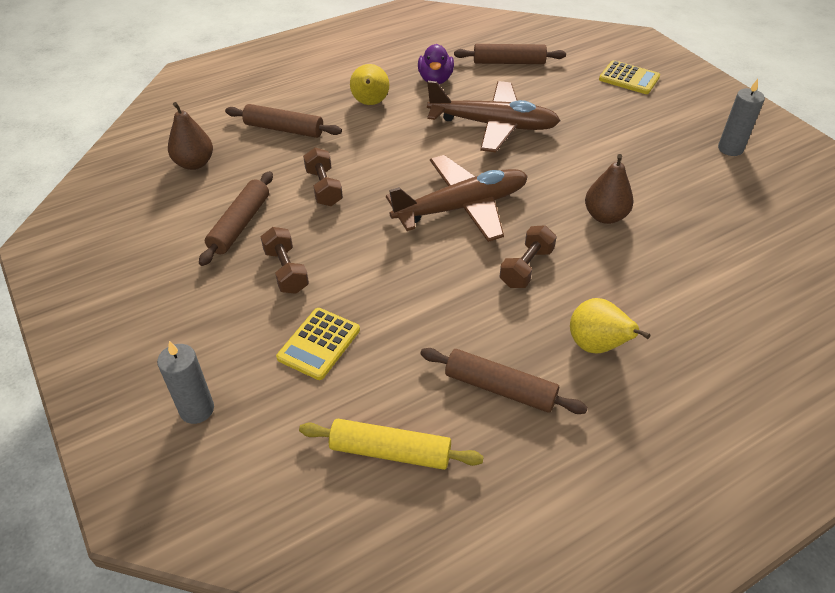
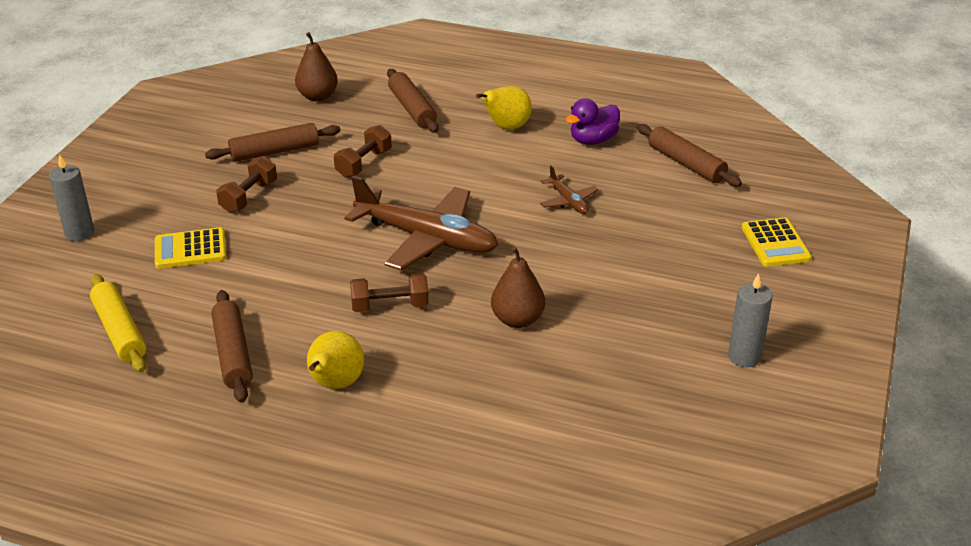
camera: 50 degrees right, 10 degrees down
(492, 125) = (568, 201): brown plane -> brown plane, size x0.46

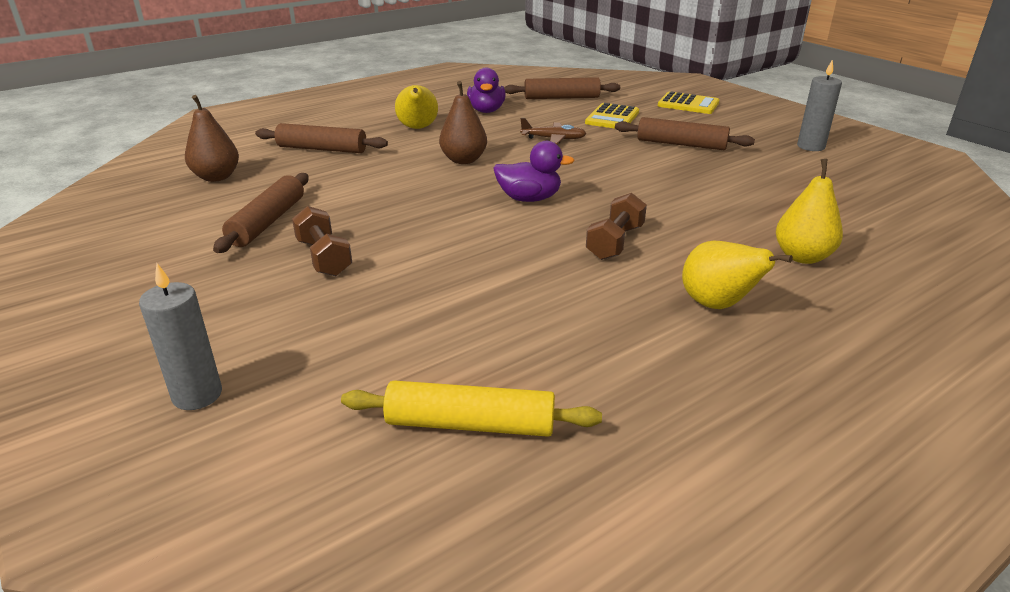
camera: 55 degrees left, 5 degrees down
(190, 249) = (366, 321): yellow calculator -> yellow calculator (612, 118)
(233, 354) = (607, 351): brown rolling pin -> brown rolling pin (681, 144)
(364, 163) = (368, 190): brown dumbbell -> none
(426, 238) = (529, 199): brown plane -> purple duck
(459, 408) = (802, 257): none -> yellow pear
(517, 320) = (694, 199): brown pear -> brown pear (463, 160)

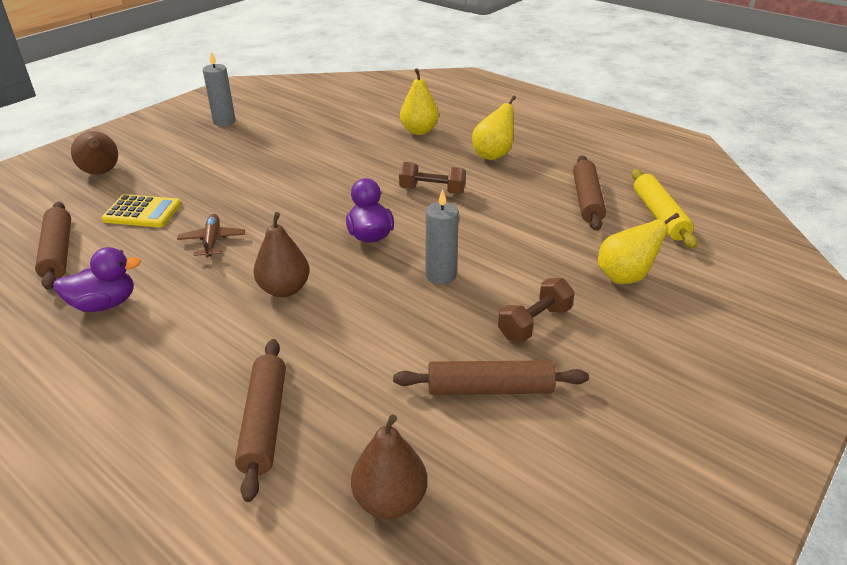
camera: 105 degrees left, 5 degrees up
(197, 395) = (733, 321): grey candle -> grey candle (441, 275)
(417, 128) = (175, 350): yellow pear -> yellow pear (625, 277)
(681, 144) = (223, 173): brown rolling pin -> brown rolling pin (587, 200)
(688, 104) = (101, 173): yellow calculator -> brown pear

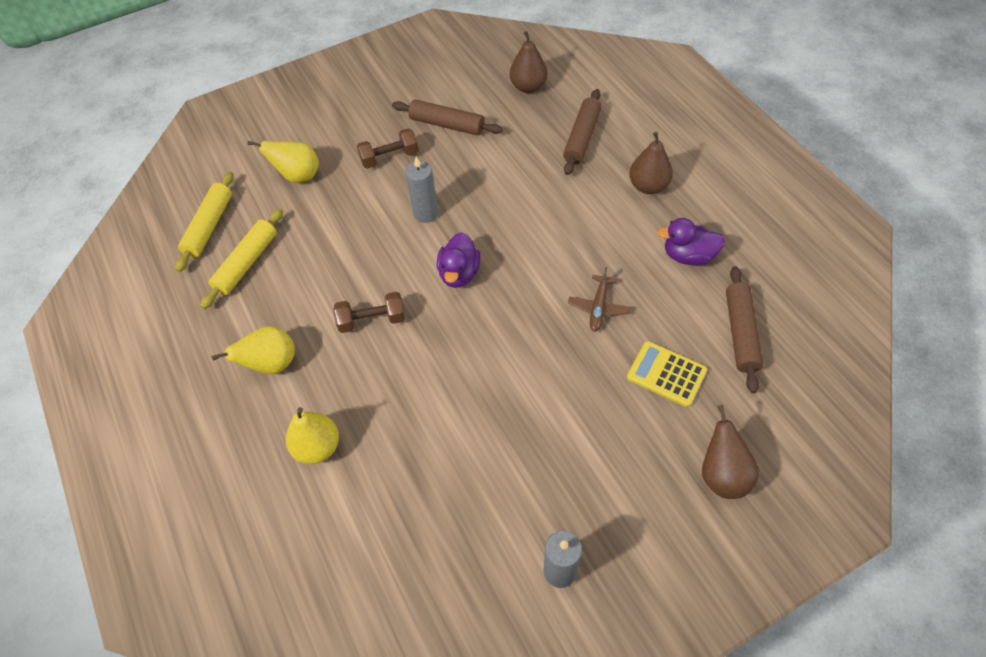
camera: 155 degrees left, 20 degrees up
(284, 289) = (548, 232): brown pear -> brown pear (648, 186)
(432, 191) = (372, 320): brown dumbbell -> brown dumbbell turned 45 degrees counterclockwise
(587, 200) = (246, 263): brown rolling pin -> yellow rolling pin

